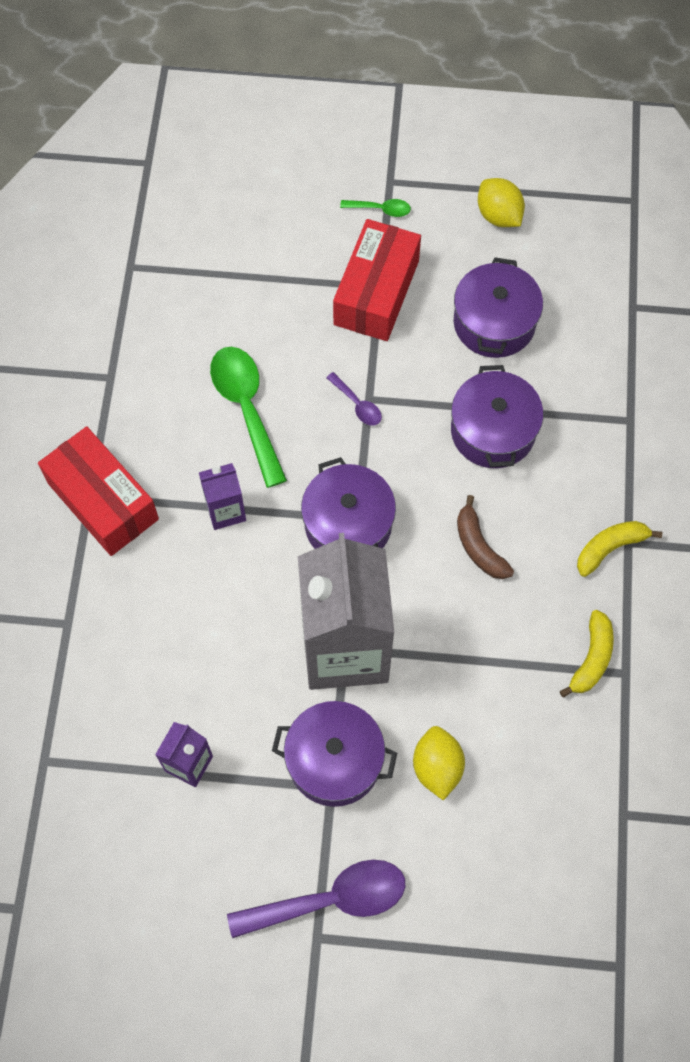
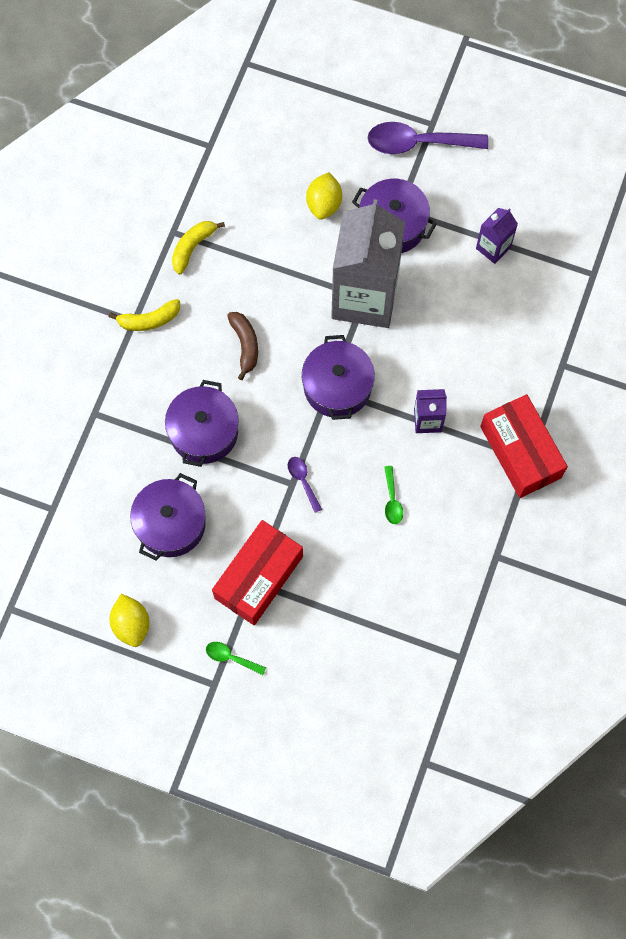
camera: 165 degrees left, 5 degrees up
(246, 408) = (392, 500): green spoon -> green spoon, size x0.48

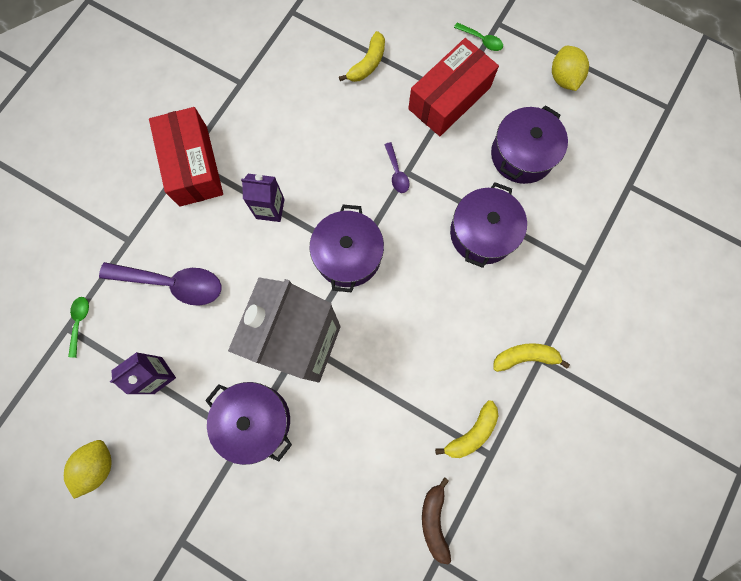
camera: 170 degrees left, 5 degrees up
(245, 345) = (431, 313): brown banana -> brown banana (434, 520)
(324, 204) = (323, 459): yellow lemon -> yellow lemon (98, 465)
(358, 604) = (367, 64): none -> yellow banana
(392, 500) = (319, 143): green spoon -> green spoon (80, 322)
(418, 143) = (203, 519): purple spoon -> purple spoon (173, 283)

